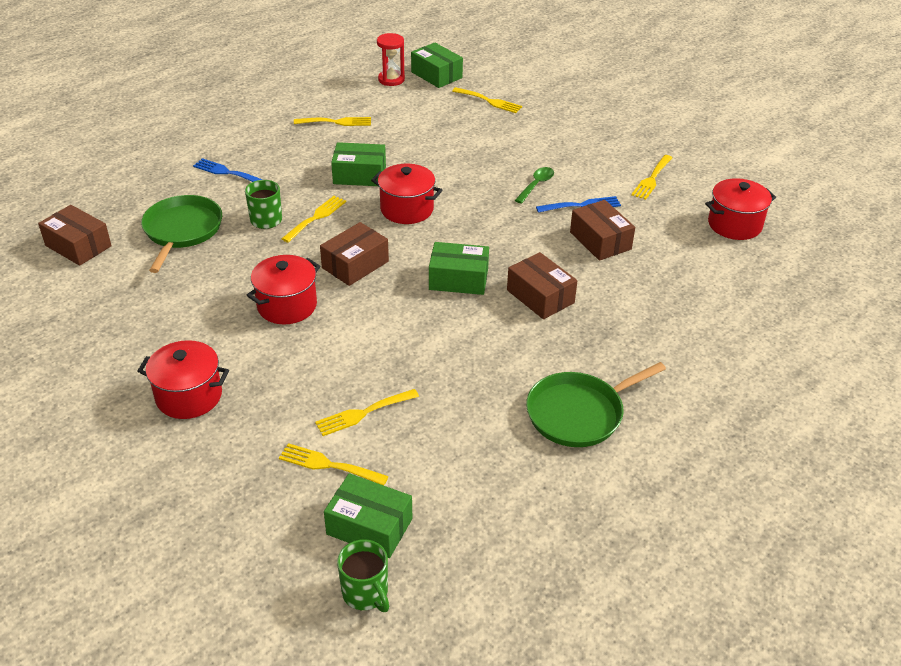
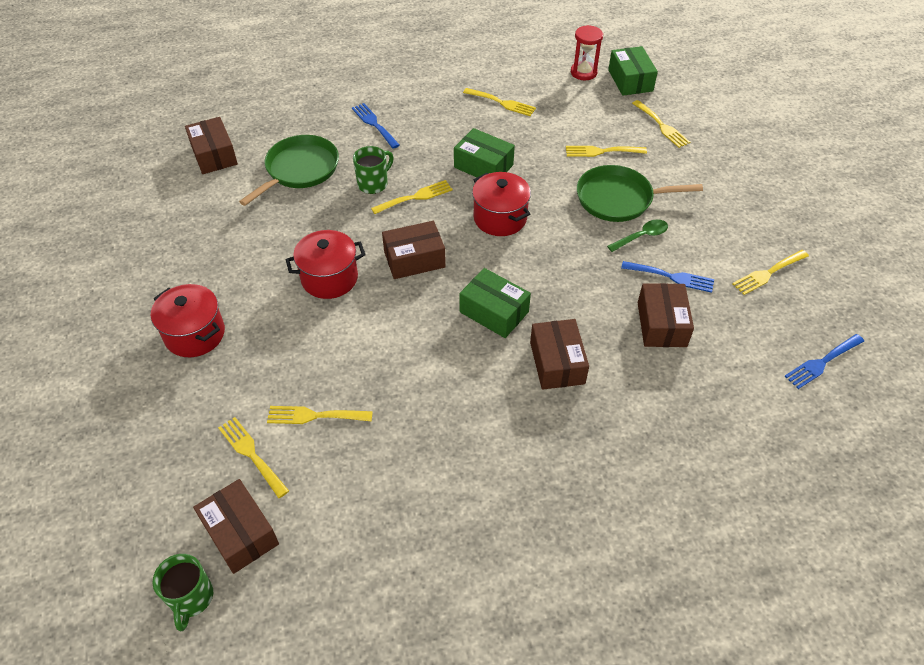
camera: 30 degrees right, 10 degrees up
(369, 526) = (240, 533): green box -> brown box
(454, 134) = (601, 151): none -> yellow fork
(578, 413) = (501, 509): green pan -> green pan (618, 199)
(734, 225) = (822, 362): red pot -> blue fork

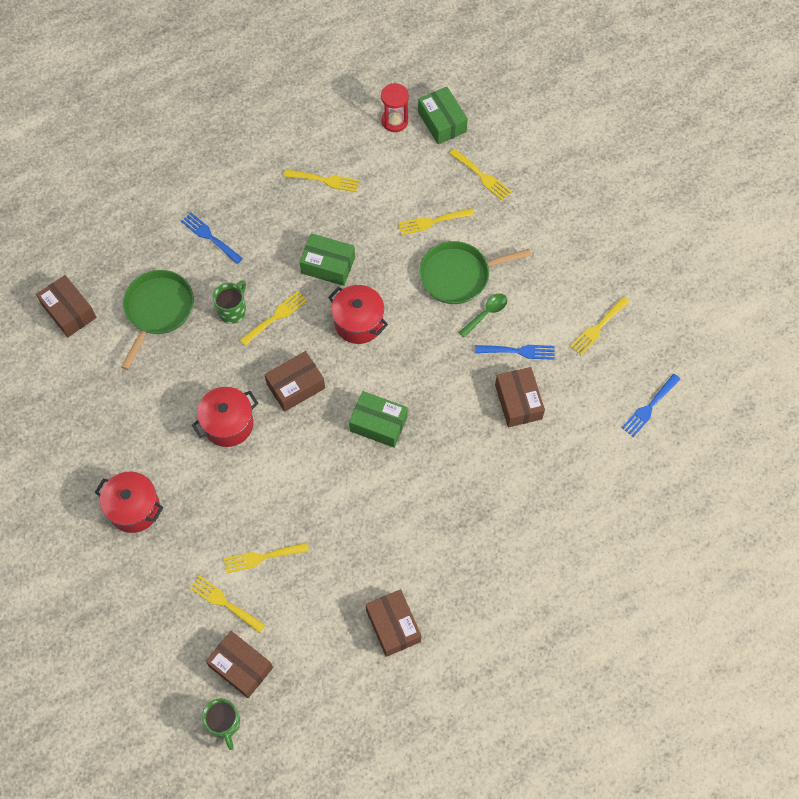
camera: 15 degrees left, 15 degrees up
(557, 363) = (441, 460): brown box -> brown box (393, 626)

